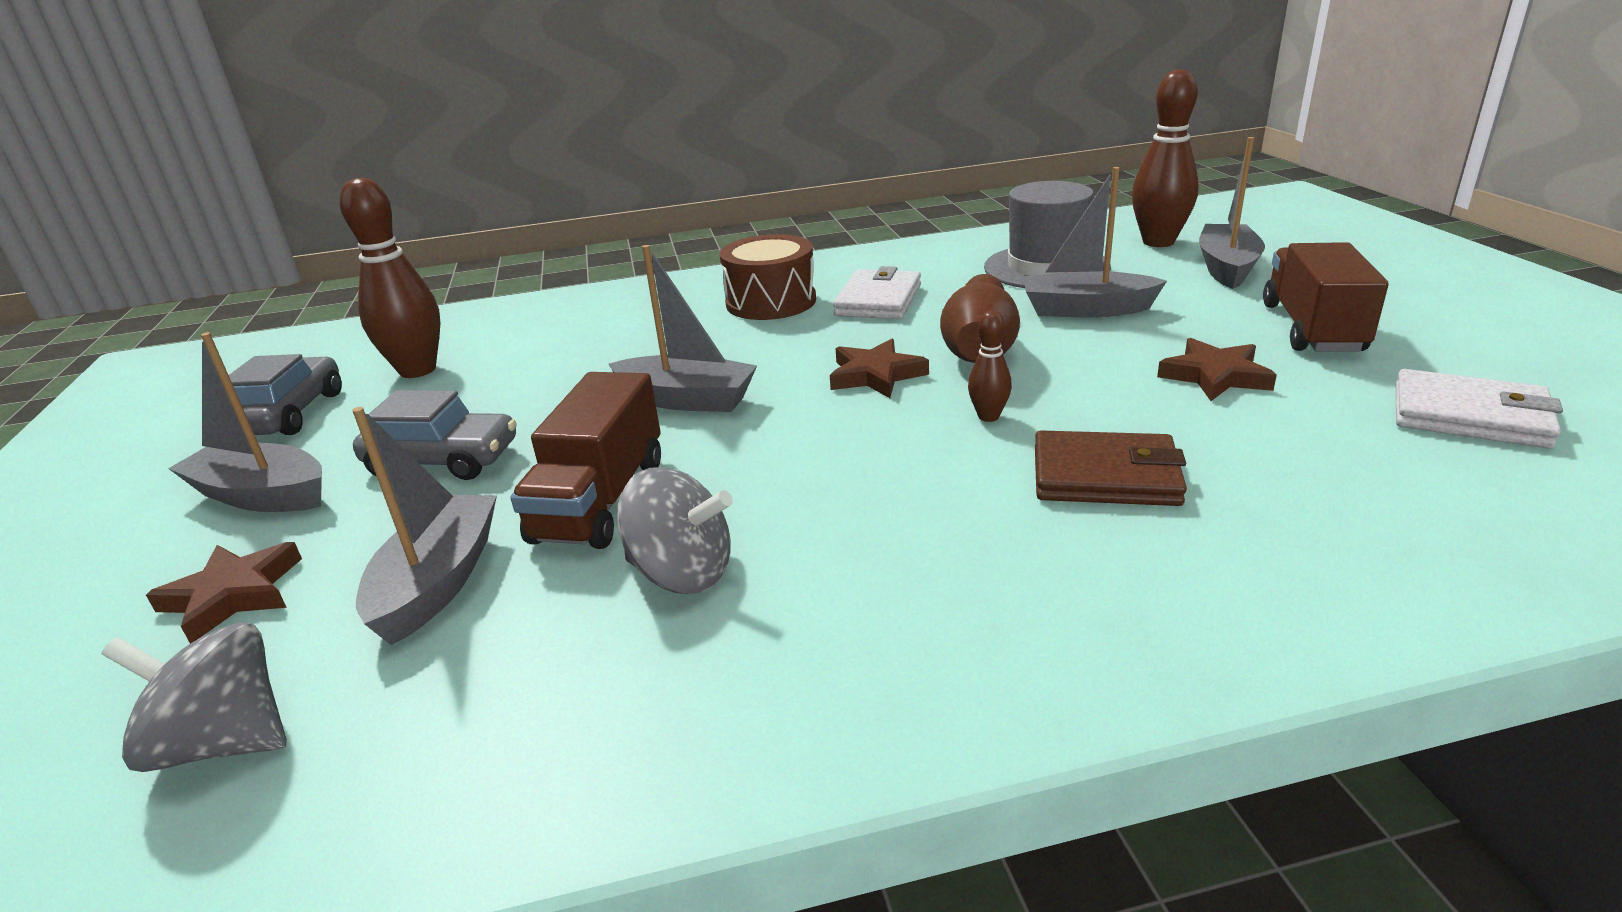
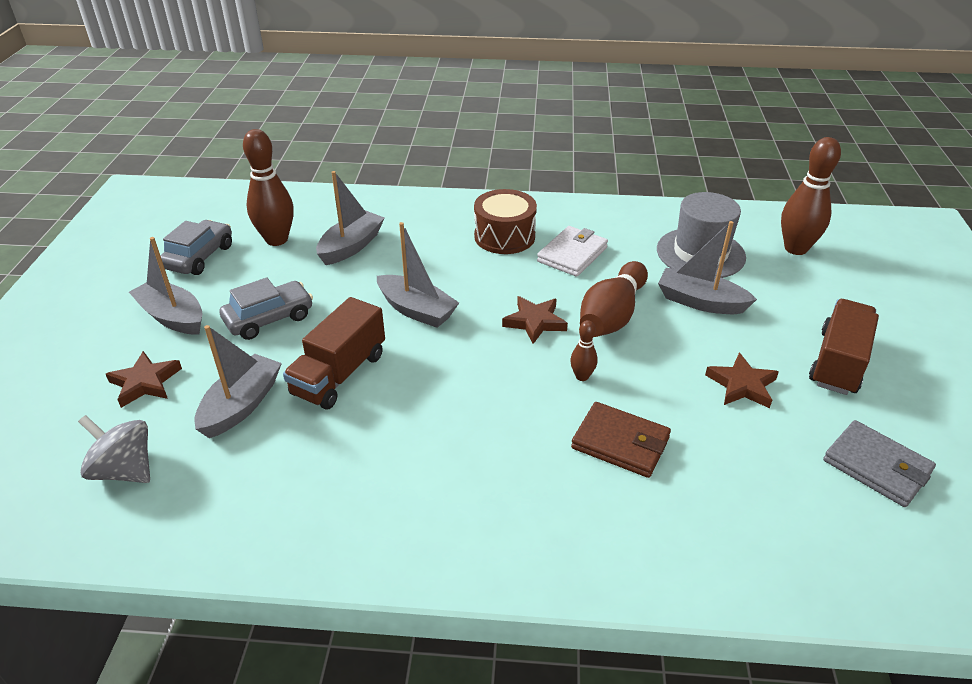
camera: 15 degrees right, 10 degrees up
(443, 460) = (269, 318): grey car -> grey car turned 60 degrees counterclockwise
(682, 573) = (360, 438): grey spinning top -> none
(1226, 268) = (824, 289): grey boat -> grey boat (351, 246)
(1469, 416) = (876, 466): white wallet -> grey wallet

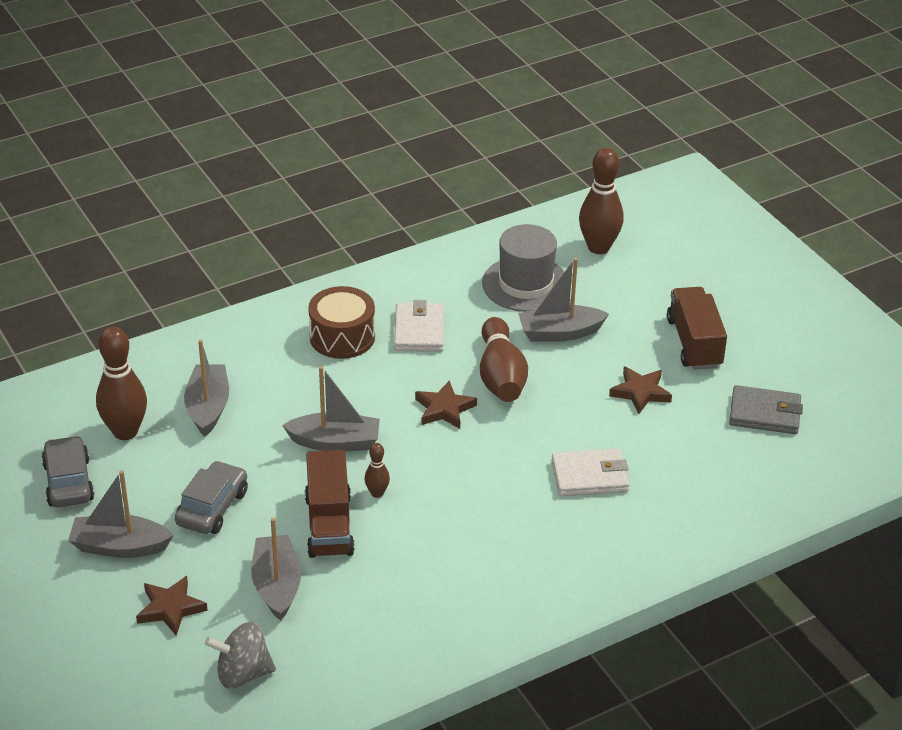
camera: 35 degrees left, 0 degrees up
(582, 376) = (521, 438): brown bowling pin -> brown bowling pin (377, 493)
(620, 443) = (589, 476): brown wallet -> white wallet

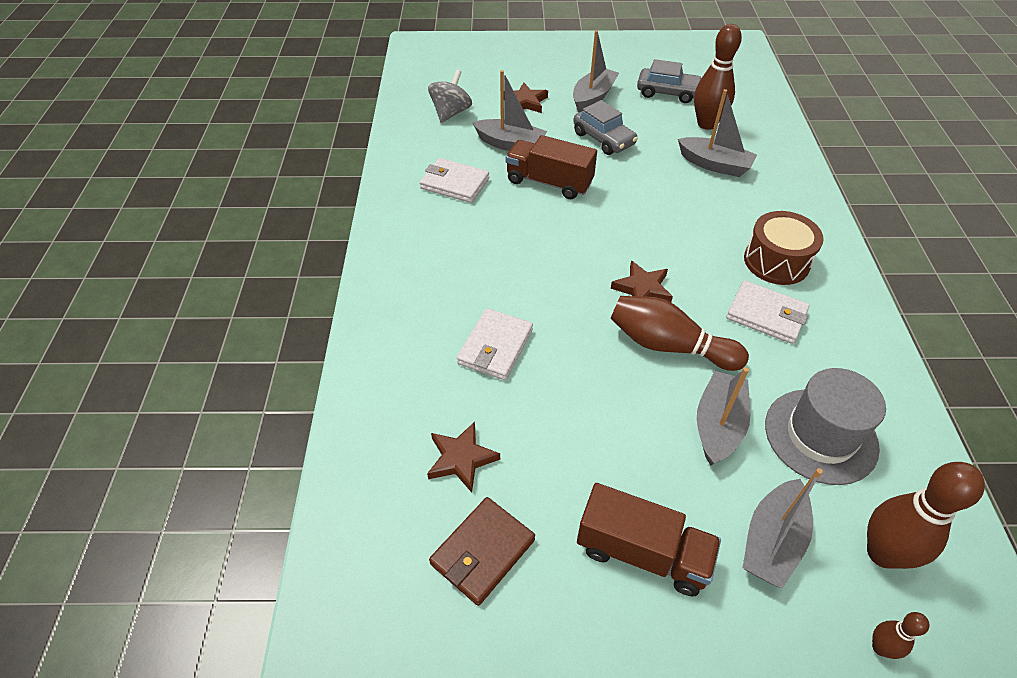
camera: 120 degrees right, 10 degrees up
(335, 442) = (637, 213): grey boat -> grey boat (772, 541)
(377, 493) = (565, 215): brown bowling pin -> brown bowling pin (880, 647)
(387, 603) = (455, 183): none -> white wallet
(640, 392) = (585, 447): brown star -> brown star (461, 458)
(764, 414) = (482, 552): grey wallet -> brown wallet

